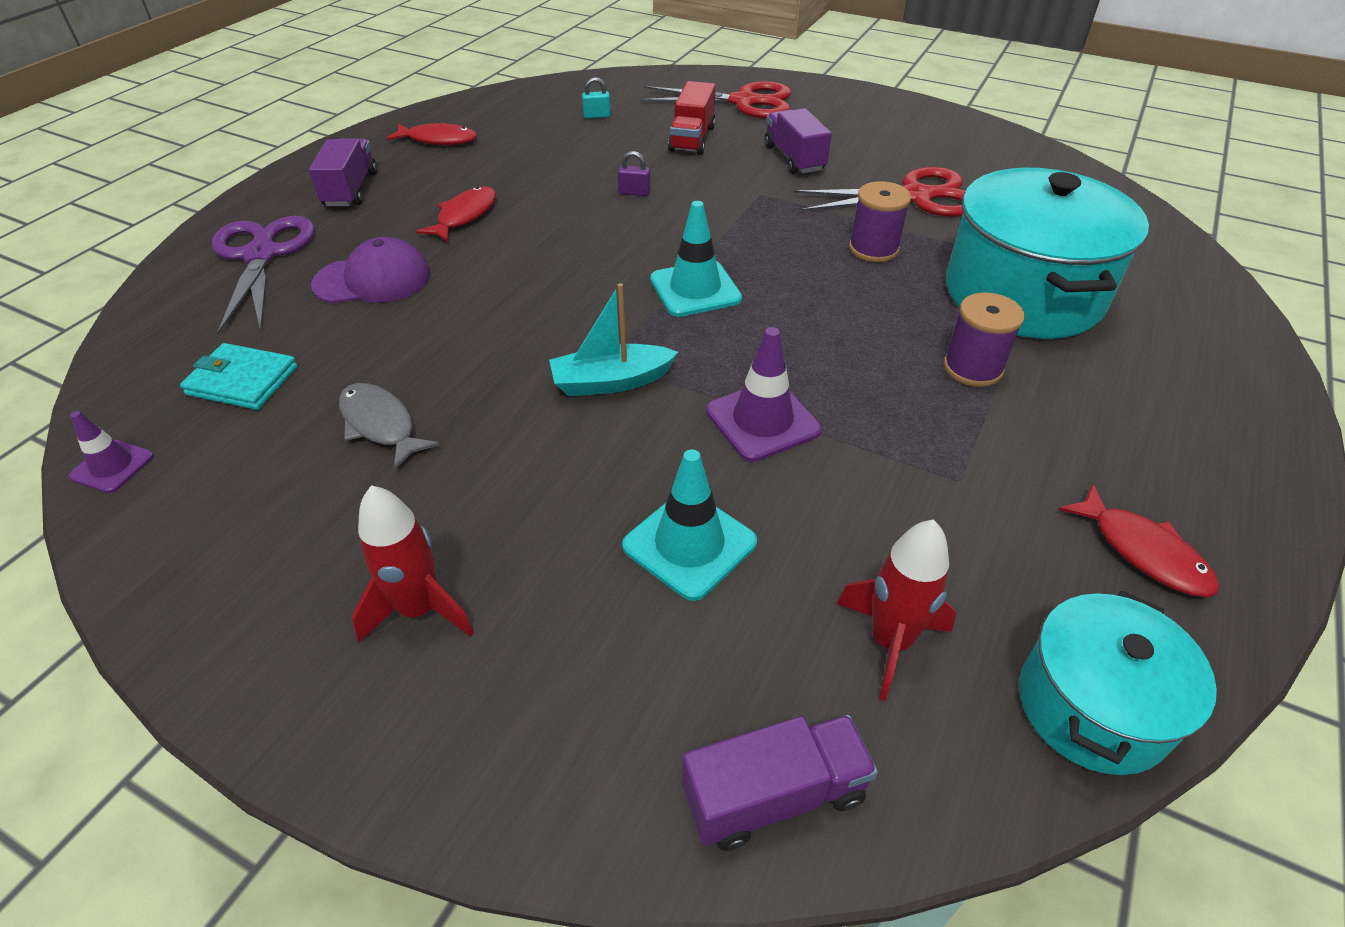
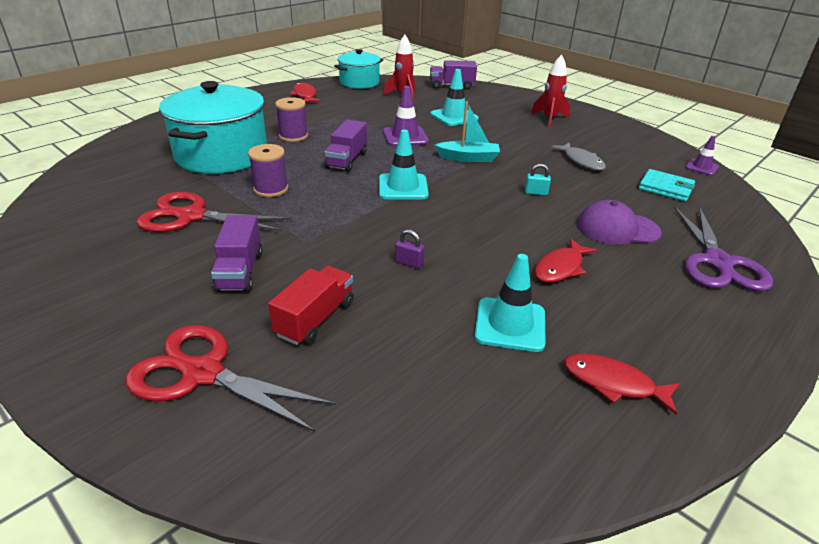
camera: 165 degrees left, 10 degrees down
(350, 189) = (683, 320): purple truck -> purple truck (347, 160)
(521, 160) = (510, 325): none -> turquoise traffic cone
(597, 116) = (405, 388): turquoise padlock -> turquoise padlock (536, 193)

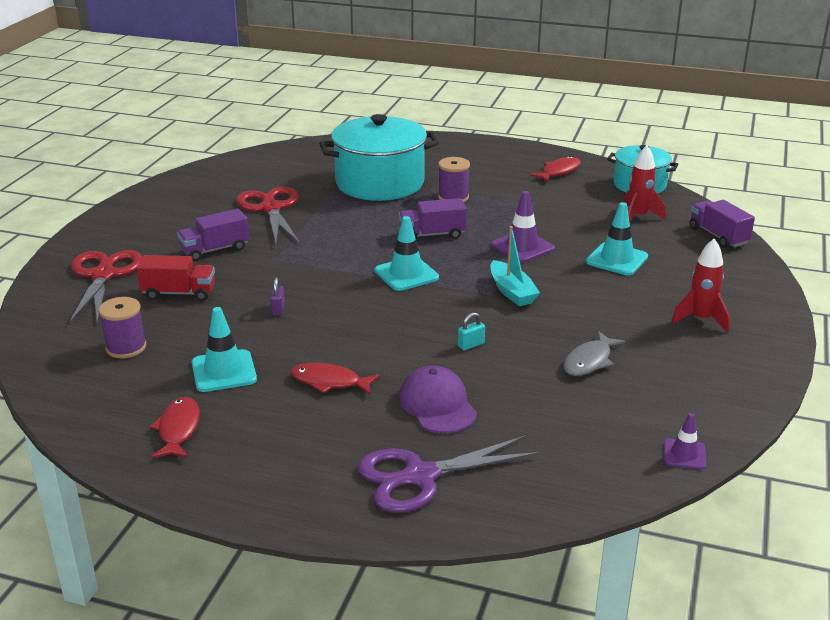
camera: 65 degrees right, 5 degrees down
(271, 189) = (342, 221): purple spool -> purple spool (126, 347)
(536, 193) = (471, 345): turquoise padlock -> turquoise padlock turned 75 degrees clockwise
(665, 188) = (579, 429): turquoise wallet -> none

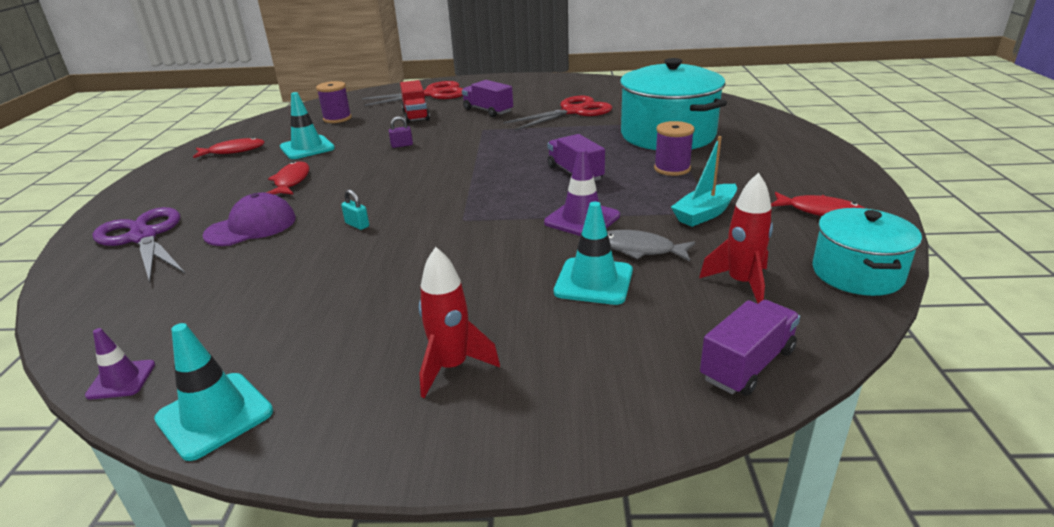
camera: 75 degrees right, 0 degrees up
(406, 274) = (484, 176): turquoise traffic cone -> turquoise traffic cone (215, 415)
(512, 292) = (473, 228): turquoise boat -> turquoise boat (704, 213)
(589, 361) = (331, 292): grey fish -> grey fish (640, 249)

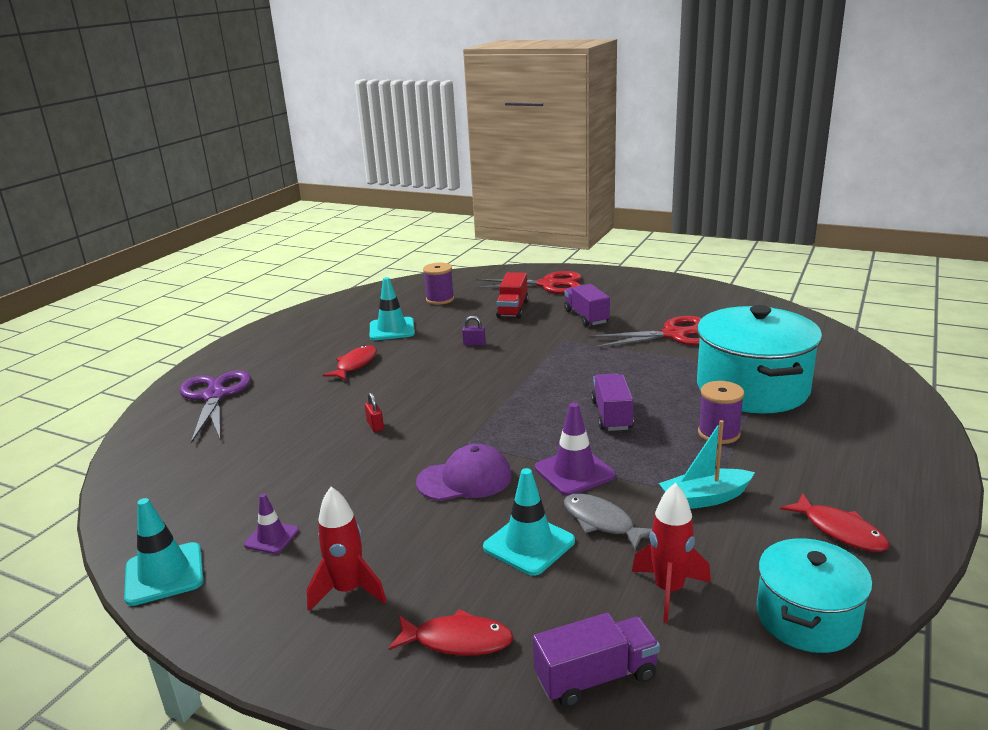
camera: 25 degrees right, 5 degrees down
(121, 380) = (127, 523): purple traffic cone -> purple traffic cone (271, 538)
(233, 151) = (331, 320): red fish -> red fish (457, 641)
(251, 226) = (294, 406): purple cap -> purple cap (465, 479)
(357, 225) = (375, 425): turquoise padlock -> red padlock

